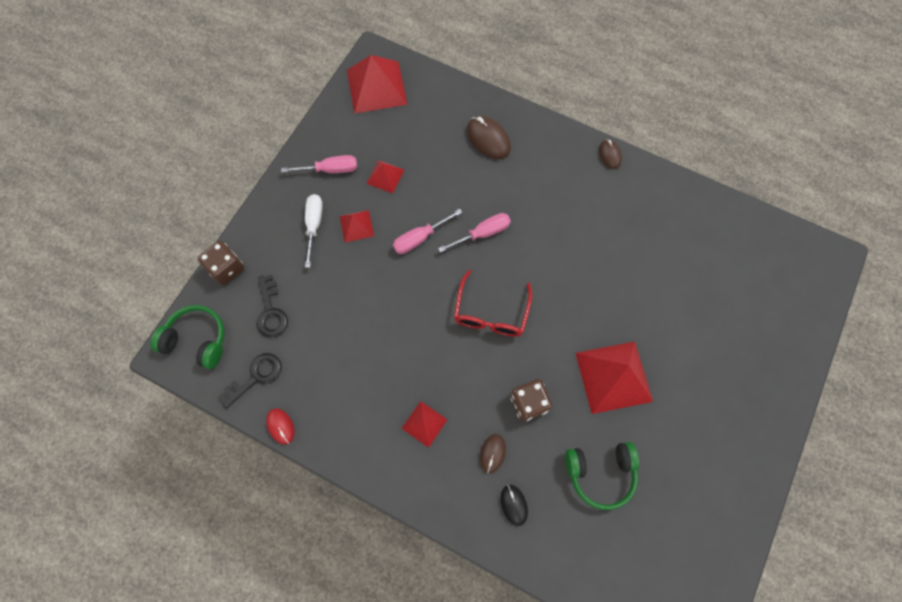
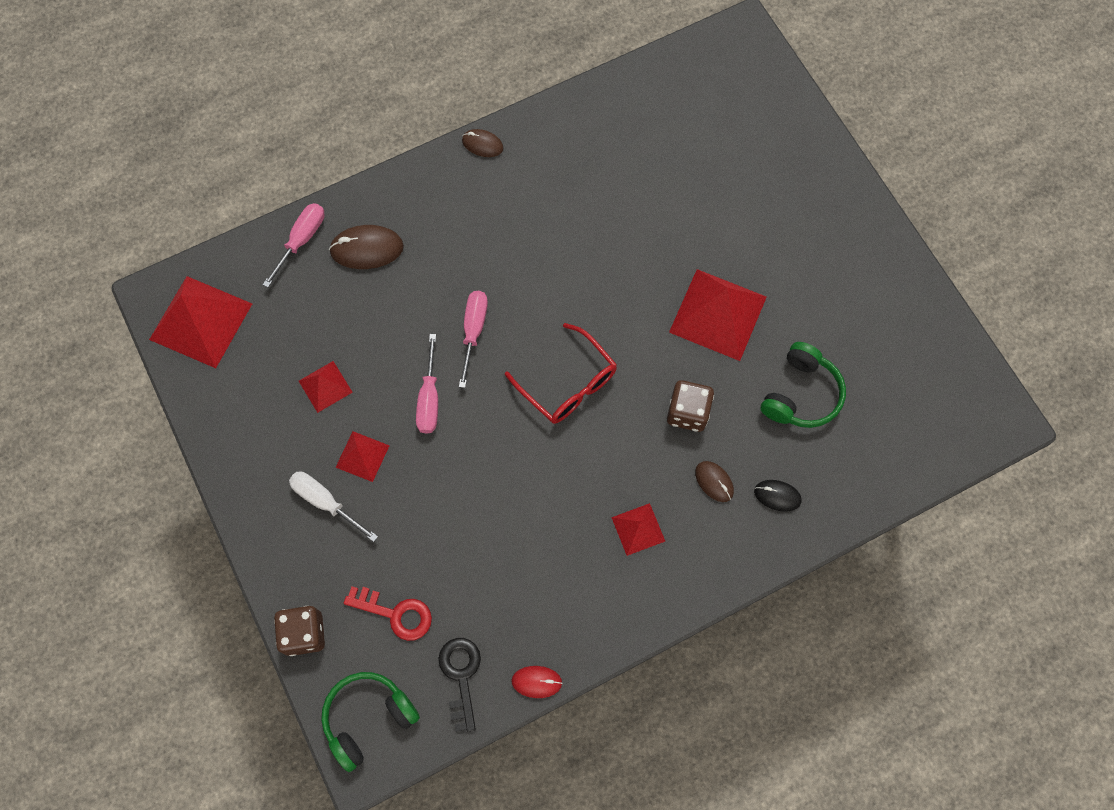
camera: 55 degrees left, 0 degrees up
(271, 311) = (395, 614): black key -> red key
(330, 169) = (268, 441): pink screwdriver -> pink screwdriver (301, 240)

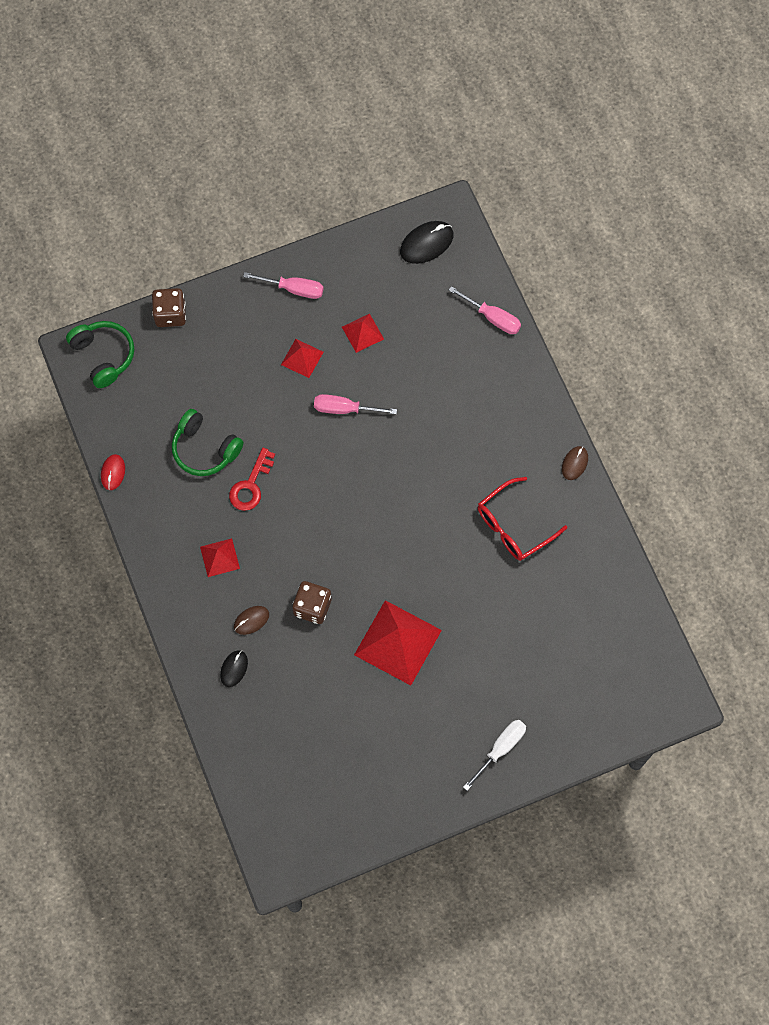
camera: 95 degrees right, 0 degrees up
(201, 321) = (426, 243): red pyramid -> black mouse
(326, 502) = (268, 331): white screwdriver -> white screwdriver (500, 749)
(367, 249) = (481, 367): brown mouse -> none
(395, 614) = (176, 377): red key -> red key (251, 485)
(461, 676) = (124, 420): black key -> none
(473, 331) = (399, 445): pink screwdriver -> pink screwdriver (293, 289)
(568, 383) = (347, 515): red glasses -> red glasses (513, 526)
(801, 394) = (319, 701): green headphones -> green headphones (205, 449)

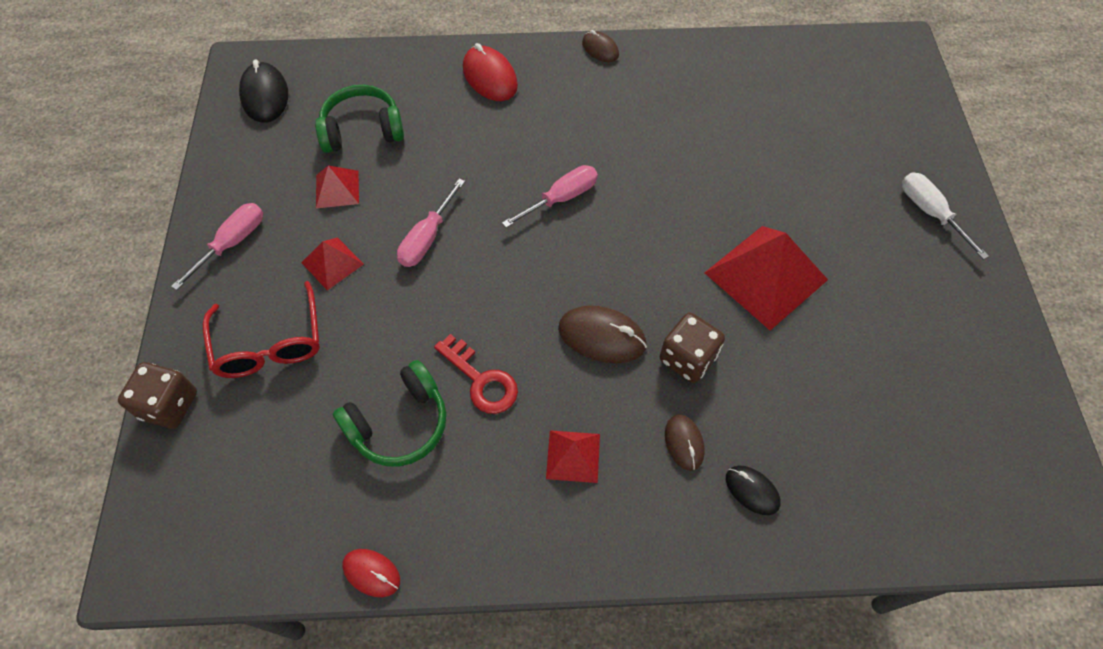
camera: 70 degrees left, 10 degrees down
(104, 356) = (173, 524): green headphones -> green headphones (362, 130)
(309, 548) = (602, 337): none -> brown mouse
(492, 317) = (392, 66): pink screwdriver -> pink screwdriver (561, 199)
(510, 392) = (490, 77): none -> red mouse
(513, 526) = (653, 120): red glasses -> red glasses (269, 343)

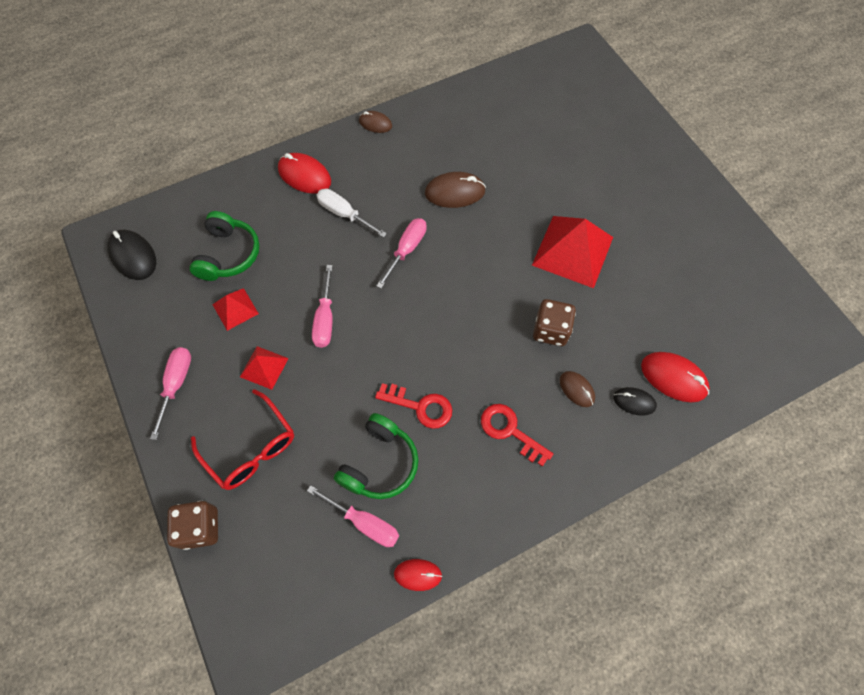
camera: 25 degrees left, 5 degrees up
(344, 482) = (364, 522): none -> pink screwdriver
(362, 130) = (228, 254): green headphones -> green headphones turned 135 degrees clockwise
(573, 456) = (510, 431): red pyramid -> red key
(602, 337) = (486, 340): brown mouse -> brown mouse (455, 192)
(821, 484) = (673, 378): none -> red mouse
(930, 213) = (655, 164): white screwdriver -> white screwdriver (344, 214)

